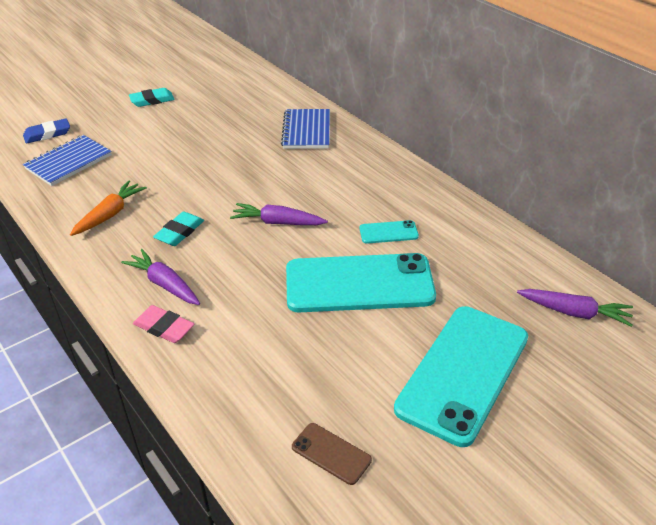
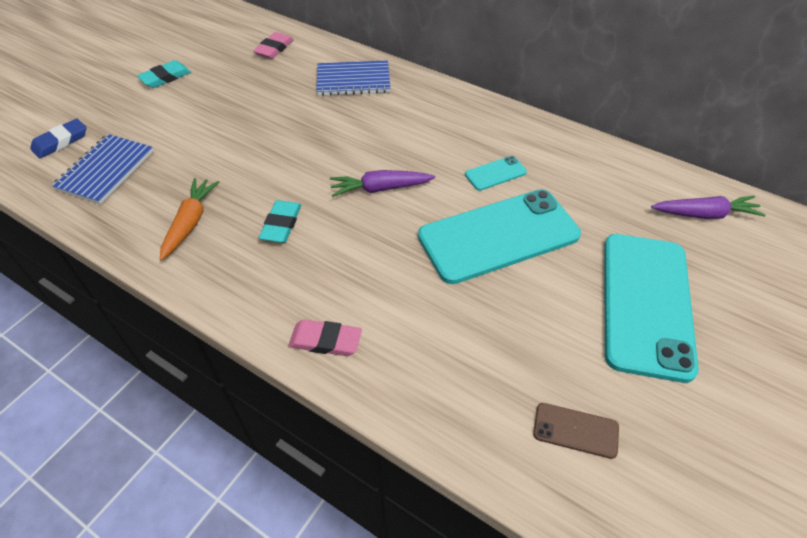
camera: 20 degrees left, 10 degrees up
(165, 284) = (299, 290): purple carrot -> none
(253, 93) = (274, 49): none -> pink eraser
(306, 131) = (353, 80): blue notebook -> blue notebook turned 75 degrees counterclockwise

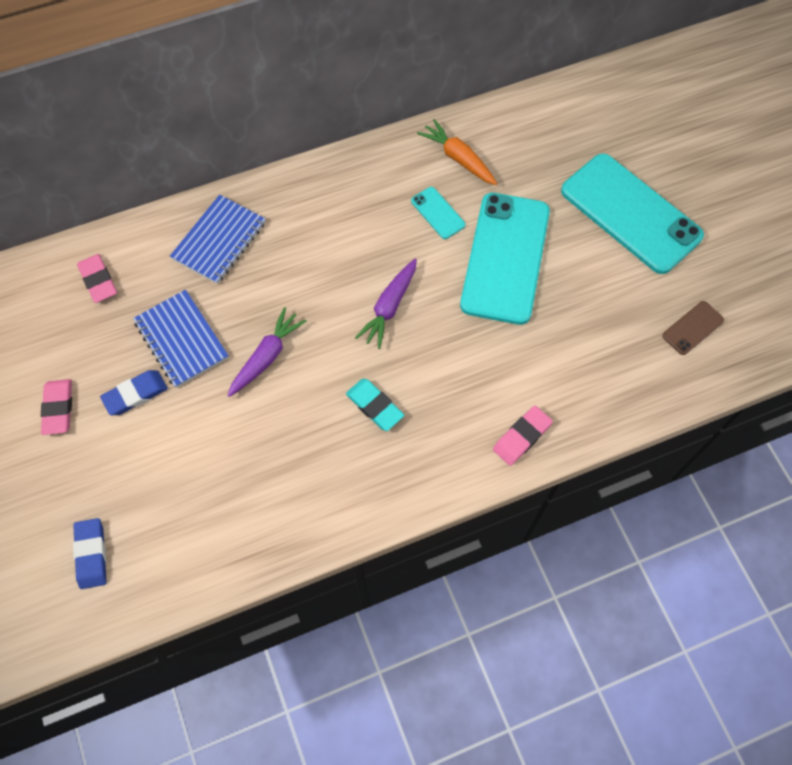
camera: 55 degrees left, 15 degrees up
(106, 170) = (179, 525): blue notebook -> blue notebook (181, 340)
(165, 77) = (58, 408): turquoise eraser -> pink eraser
(190, 223) = (316, 479): orange carrot -> orange carrot (458, 159)
(199, 102) = (135, 394): none -> blue eraser
(495, 173) = (438, 213): turquoise phone -> turquoise phone turned 45 degrees counterclockwise
(704, 214) = (583, 114): purple carrot -> purple carrot (266, 357)

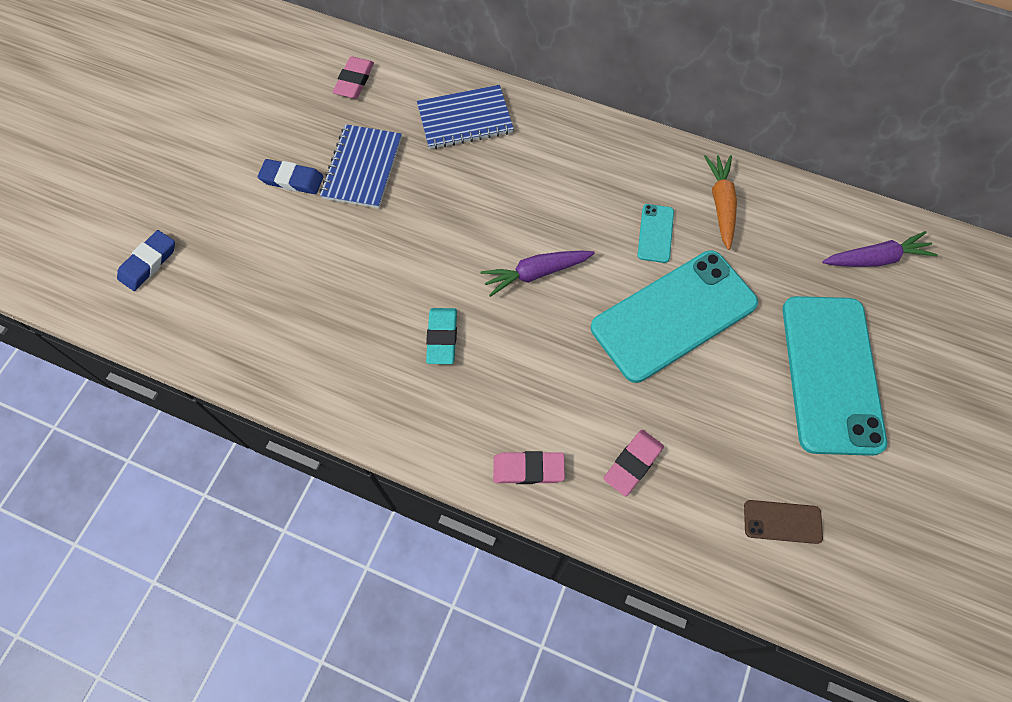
camera: 45 degrees right, 0 degrees up
(58, 408) = (236, 146): pink eraser -> pink eraser (633, 463)
(266, 357) = (405, 231): purple carrot -> purple carrot (875, 259)

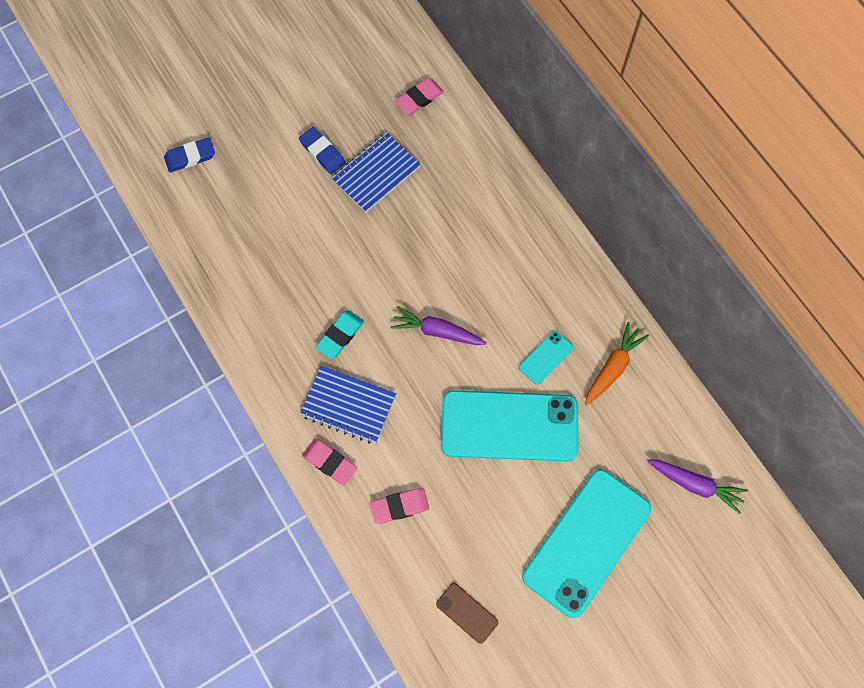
camera: 35 degrees right, 5 degrees up
(465, 119) = (476, 180): blue notebook -> blue notebook (348, 405)

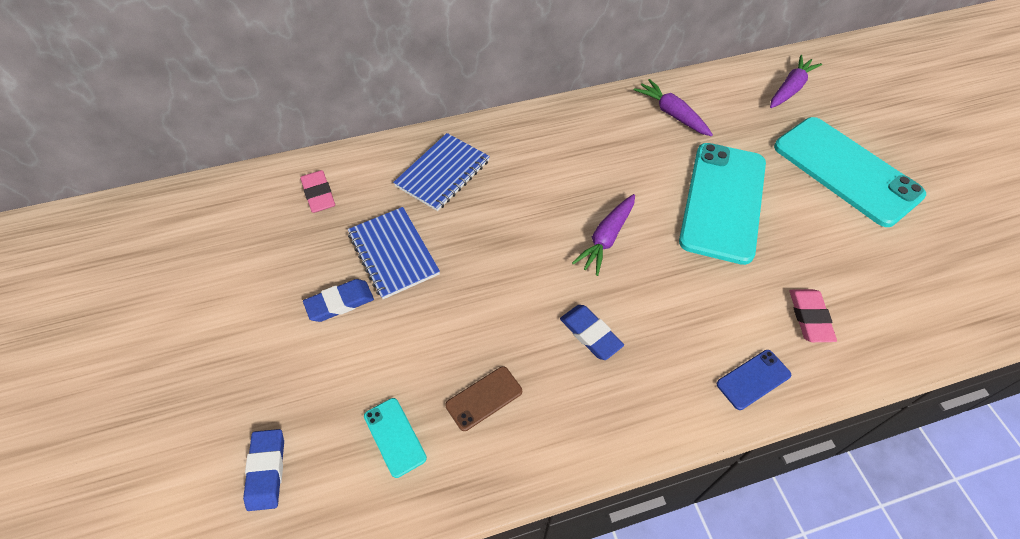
camera: 75 degrees left, 15 degrees down
(330, 462) = (753, 379): pink eraser -> blue phone
(340, 335) = (590, 334): turquoise eraser -> blue eraser
(348, 405) = (682, 344): blue notebook -> blue notebook (443, 173)
(467, 613) = (928, 281): brown phone -> brown phone (484, 398)
(546, 357) = (653, 158): turquoise phone -> turquoise phone (395, 437)
(612, 367) = (672, 114): orange carrot -> purple carrot

